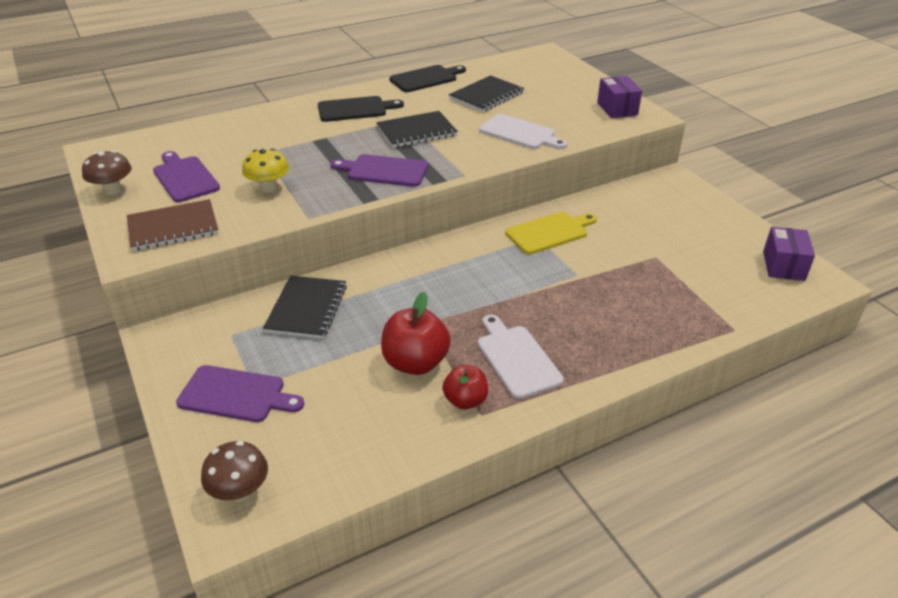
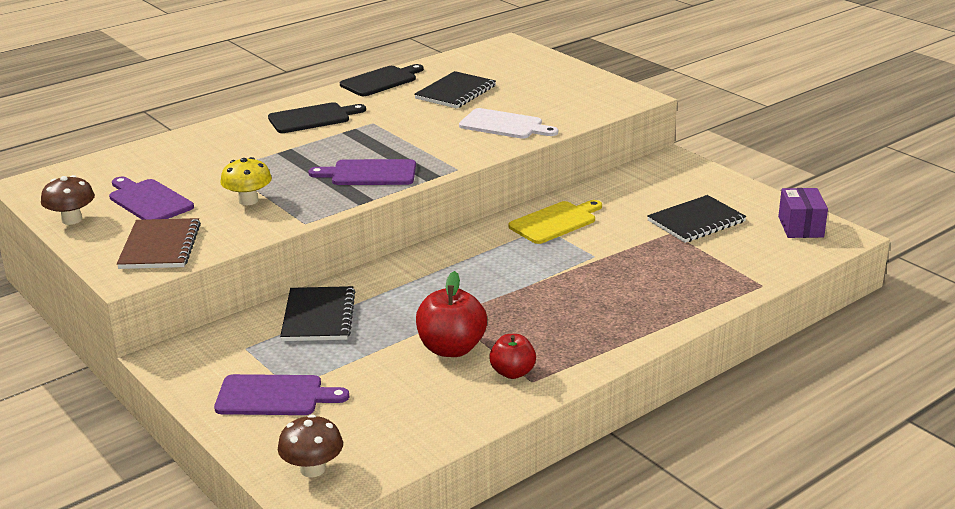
camera: 10 degrees left, 10 degrees down
(173, 227) = (160, 246): brown notebook -> brown notebook turned 60 degrees counterclockwise
(416, 131) = (390, 133): black notebook -> black notebook (696, 221)
(516, 358) = (553, 333): white cutting board -> none
(617, 109) = (601, 93): purple box -> none

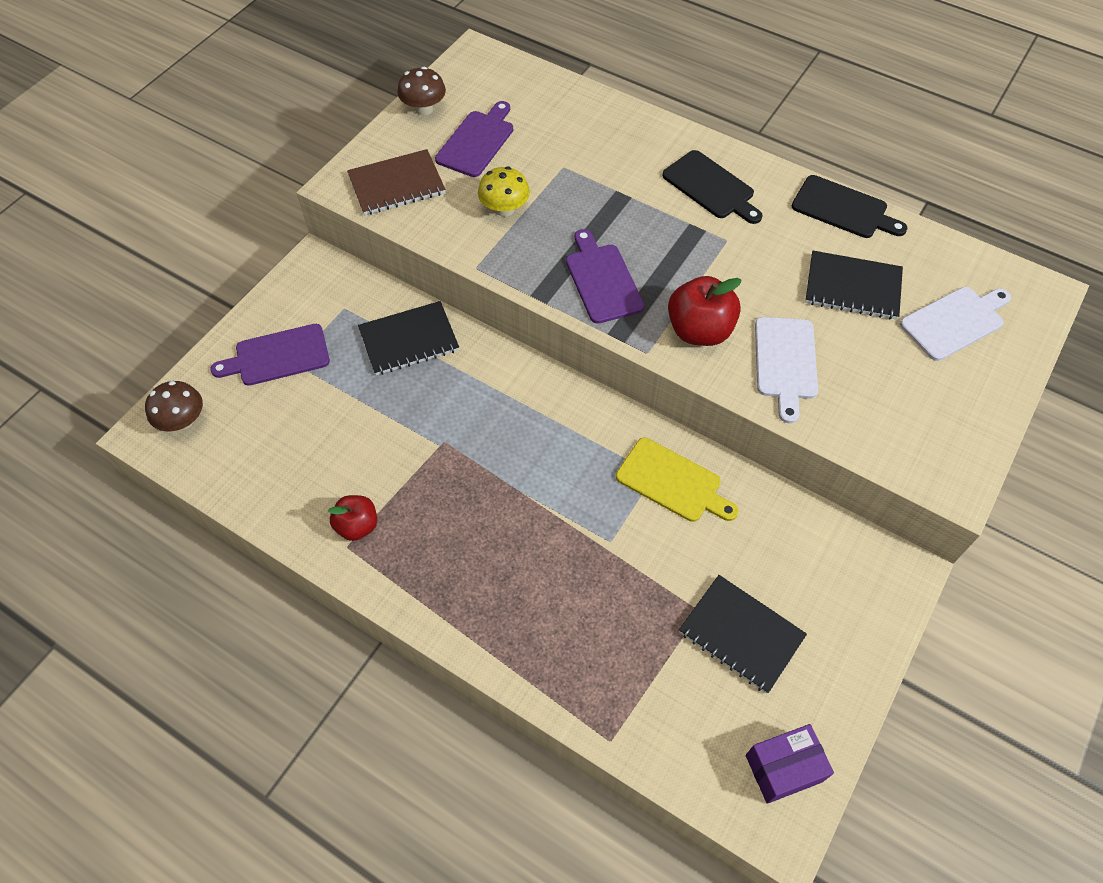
camera: 70 degrees right, 30 degrees up
(274, 396) = (278, 356): purple cutting board -> purple cutting board turned 90 degrees clockwise
(451, 348) = (385, 462): red apple -> red apple (699, 330)
(510, 70) = (954, 321): none -> white cutting board

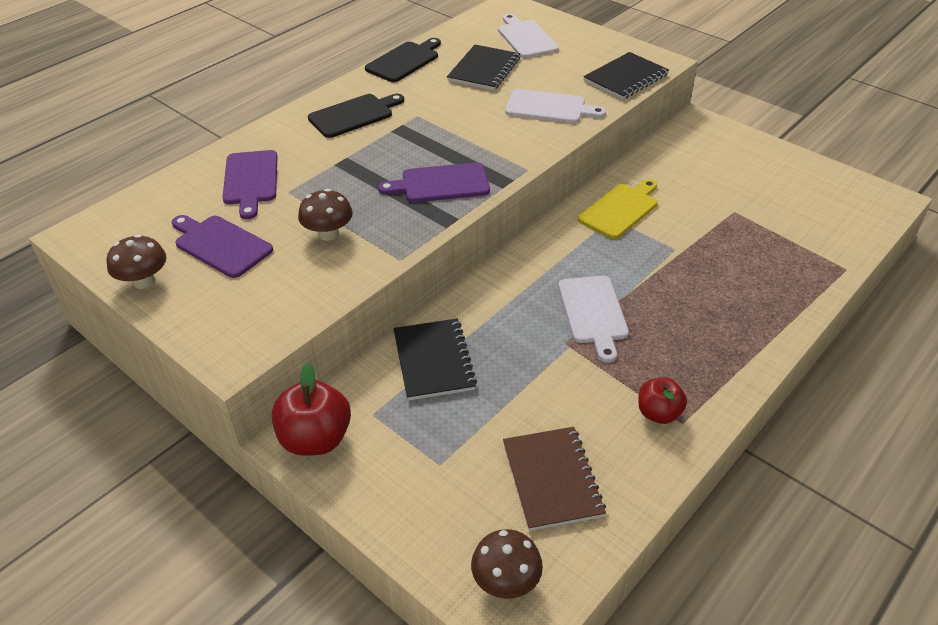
camera: 80 degrees left, 15 degrees down
(278, 356) = (427, 479): purple cutting board -> purple cutting board (251, 180)
(396, 184) = (255, 310): brown notebook -> brown notebook (552, 479)
(490, 464) = (593, 313): none -> white cutting board
(504, 209) = (328, 234): yellow mushroom -> brown mushroom
(699, 330) = (510, 141): red apple -> red apple (315, 439)
(741, 634) = (751, 195): black notebook -> black notebook (625, 78)
(783, 768) = (848, 192): purple box -> none

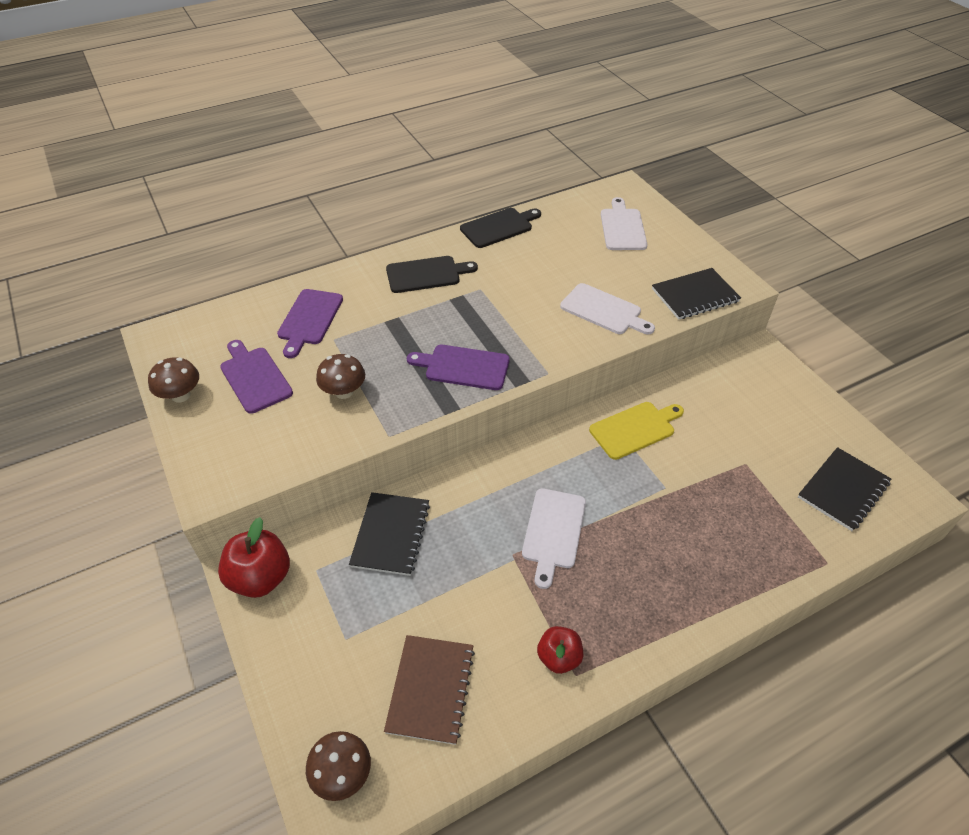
camera: 20 degrees right, 5 degrees up
(484, 70) = (565, 254): black notebook -> black notebook (843, 490)

